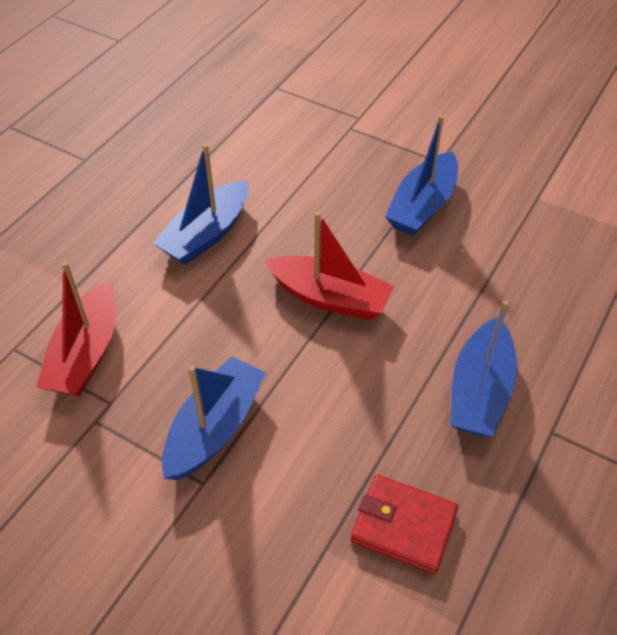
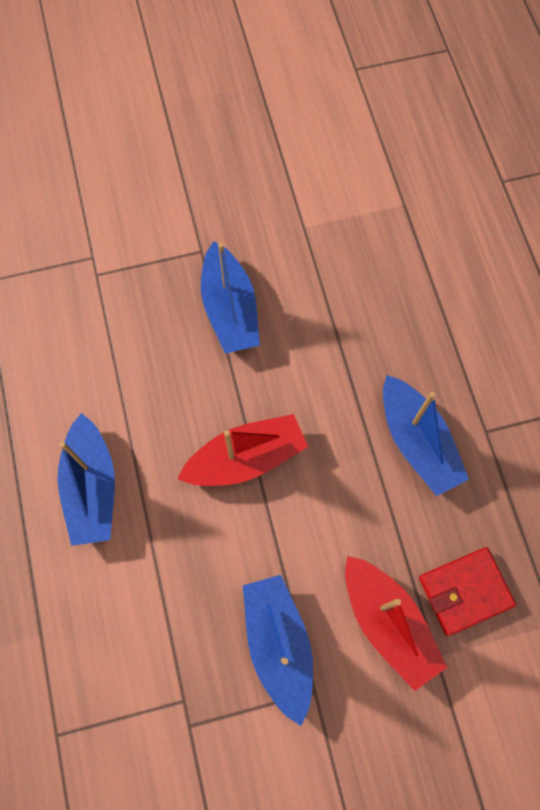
camera: 45 degrees left, 20 degrees up
(86, 353) = (119, 682): red boat -> red boat (387, 622)

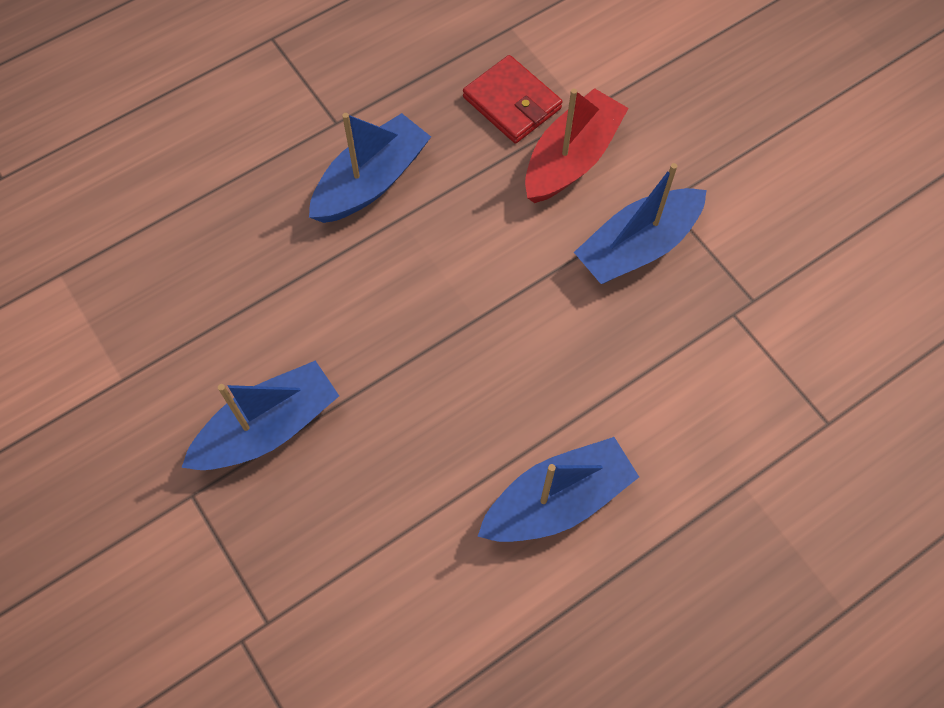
camera: 110 degrees left, 5 degrees down
(246, 458) = (455, 343): red boat -> none

